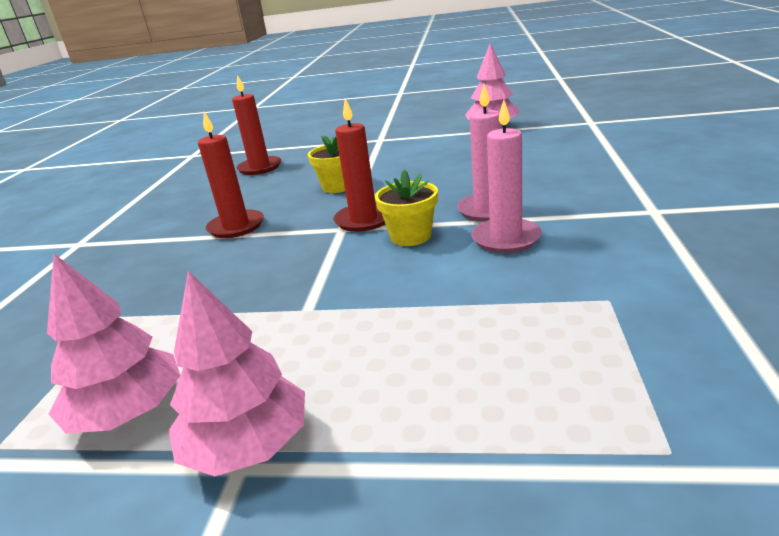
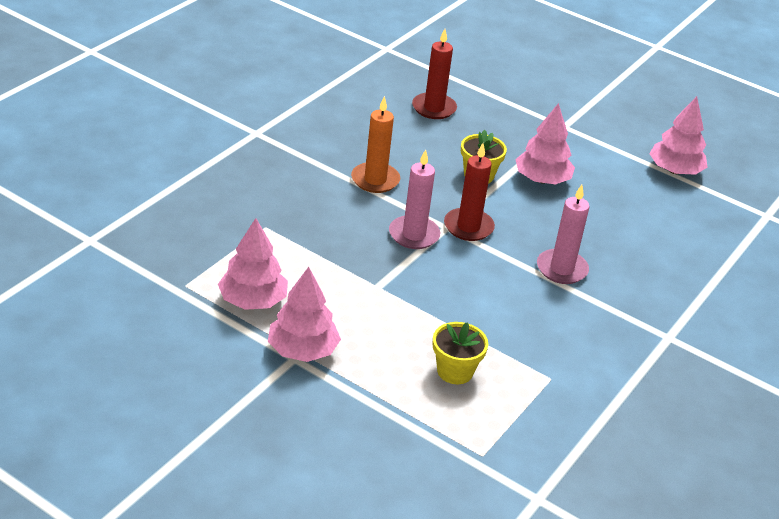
camera: 20 degrees right, 10 degrees up
(236, 227) = (375, 180): red candle -> orange candle
(397, 168) = (542, 180): none -> pink tree
(410, 236) = (486, 263): yellow flower pot -> yellow flower pot (455, 371)
(506, 238) = (545, 302): pink candle -> pink candle (414, 235)

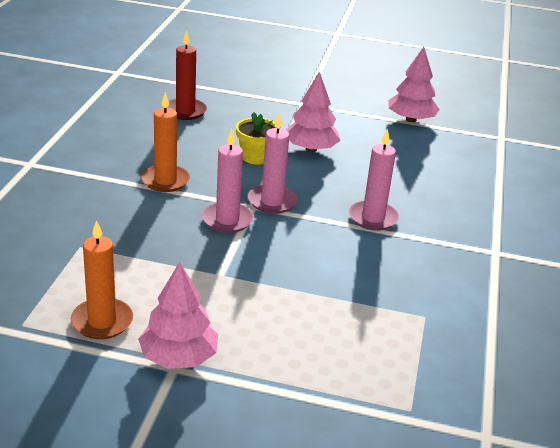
camera: 20 degrees left, 5 degrees down
(253, 301) = (102, 321): pink tree -> orange candle
(455, 371) = (336, 335): yellow flower pot -> none
(468, 227) = (272, 201): red candle -> pink candle

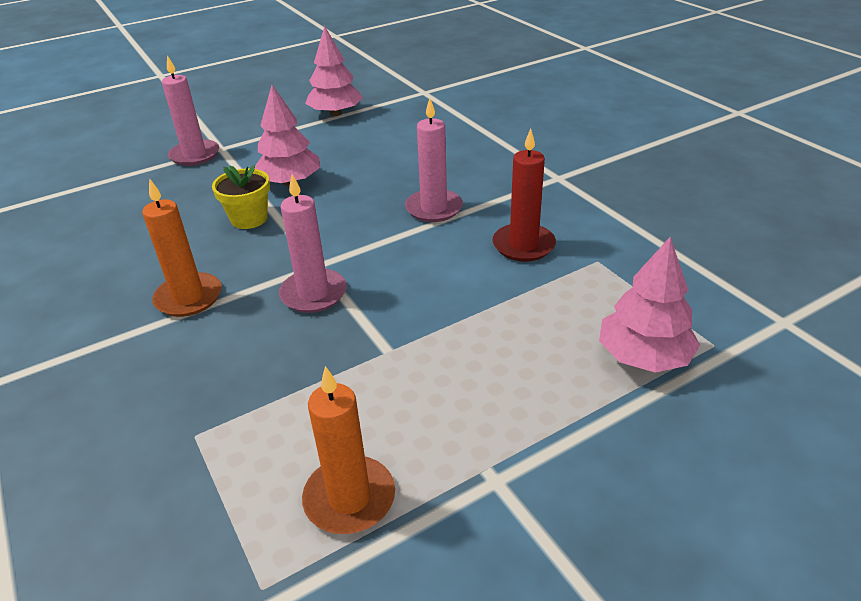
camera: 40 degrees left, 5 degrees up
(178, 357) = (483, 466): pink tree -> pink tree (644, 356)
(185, 111) = (106, 217): red candle -> red candle (523, 245)
(272, 201) = (328, 249): pink candle -> pink candle (195, 155)

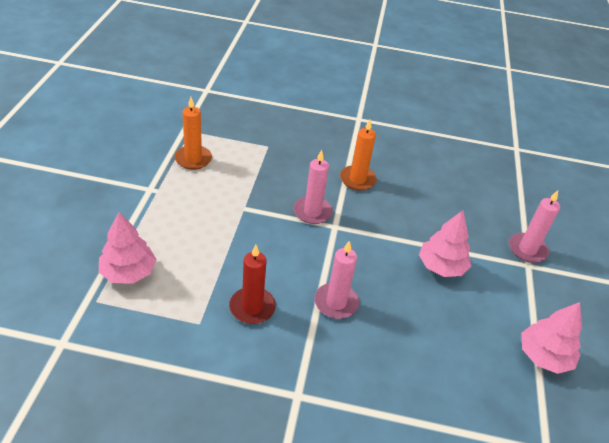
camera: 125 degrees right, 5 degrees up
(249, 219) = (412, 229): yellow flower pot -> none

